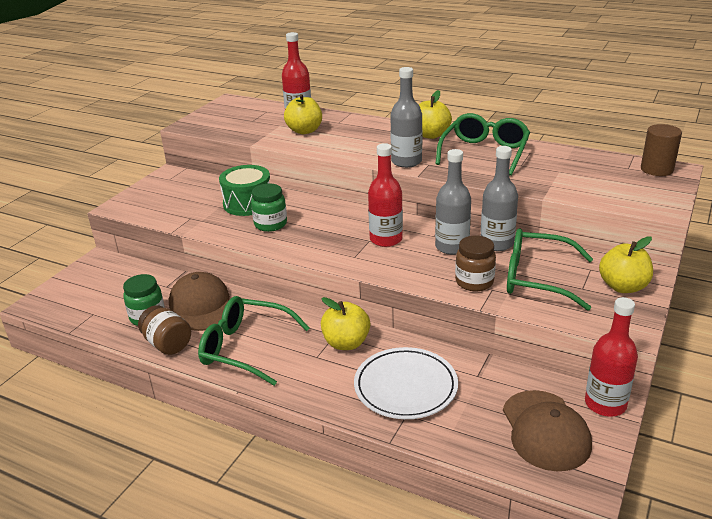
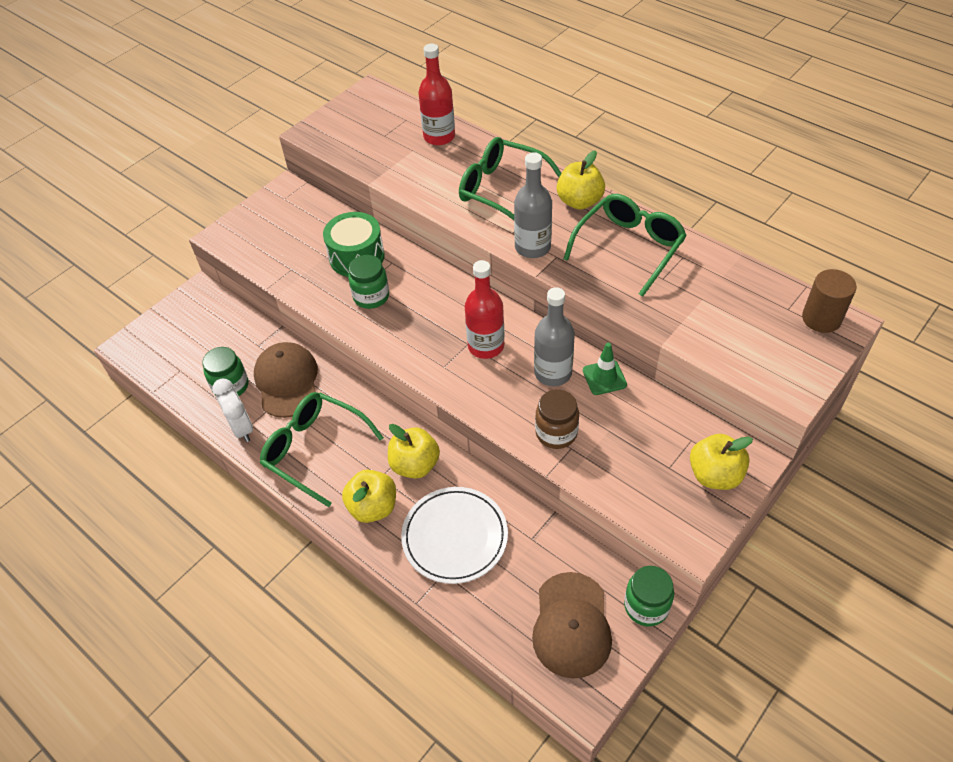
camera: 15 degrees right, 20 degrees up
(167, 344) = (242, 428): brown jar -> white clock
(304, 131) = (437, 166): yellow apple -> yellow apple (373, 507)
(497, 243) = (604, 377): grey bottle -> green traffic cone
(536, 278) = (625, 442): green glasses -> green glasses (501, 189)
(605, 404) = (646, 606): red bottle -> green jar

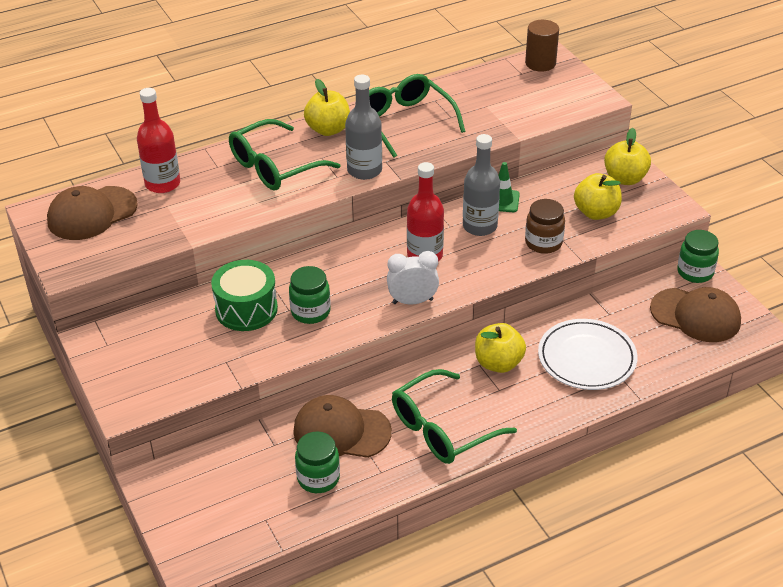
camera: 70 degrees left, 10 degrees down
(242, 428) = (382, 480): white clock -> white clock (412, 301)
(373, 507) = (530, 402): yellow apple -> yellow apple (596, 212)
(381, 117) = (92, 213): none -> brown cap

